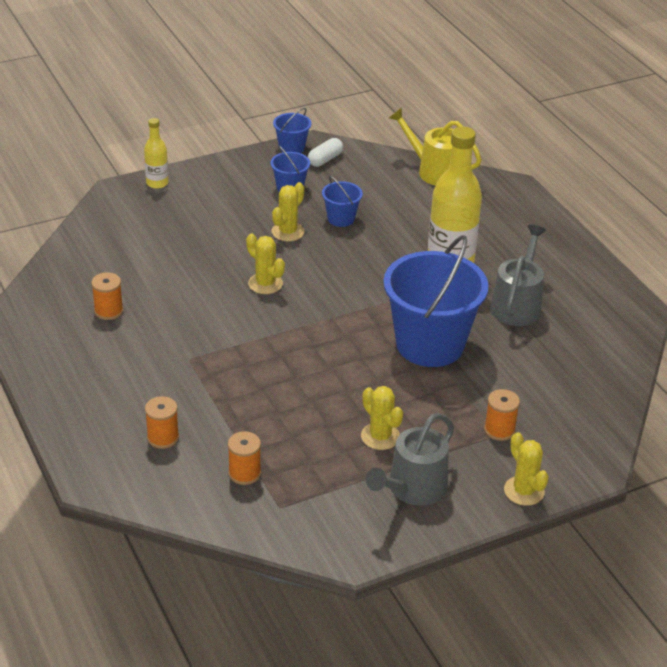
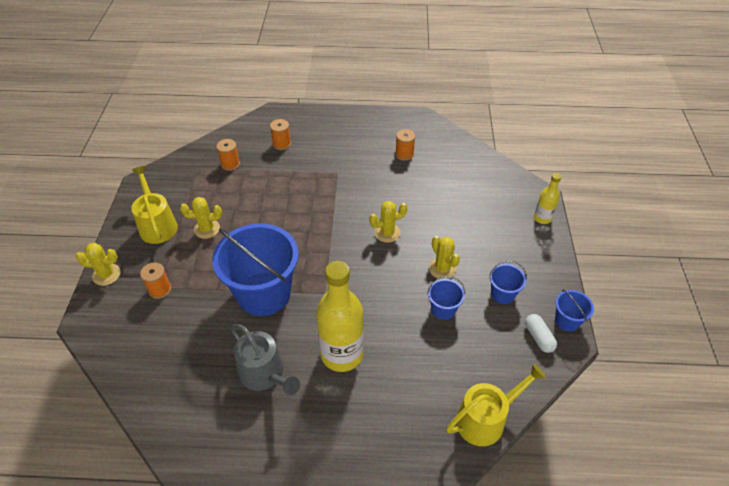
camera: 120 degrees right, 10 degrees up
(413, 488) = (157, 225): grey watering can -> yellow watering can

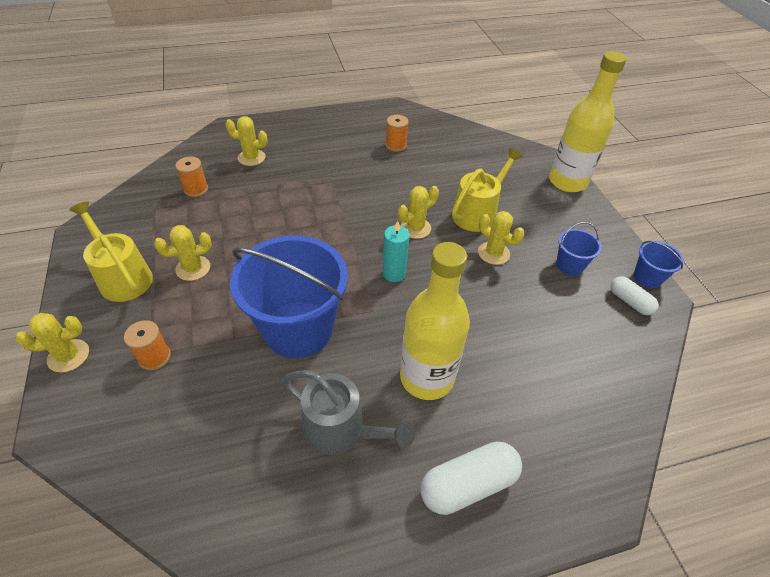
camera: 20 degrees left, 0 degrees up
(282, 144) = (251, 158): orange spool -> yellow cactus
(337, 437) = (468, 484): none -> white capsule
(353, 267) = (394, 273): none -> turquoise candle
(443, 309) = (516, 296): blue bucket -> none
(485, 419) = (625, 408): yellow watering can -> yellow watering can (477, 213)
(542, 218) = (567, 182): yellow bottle -> yellow bottle, size x1.99

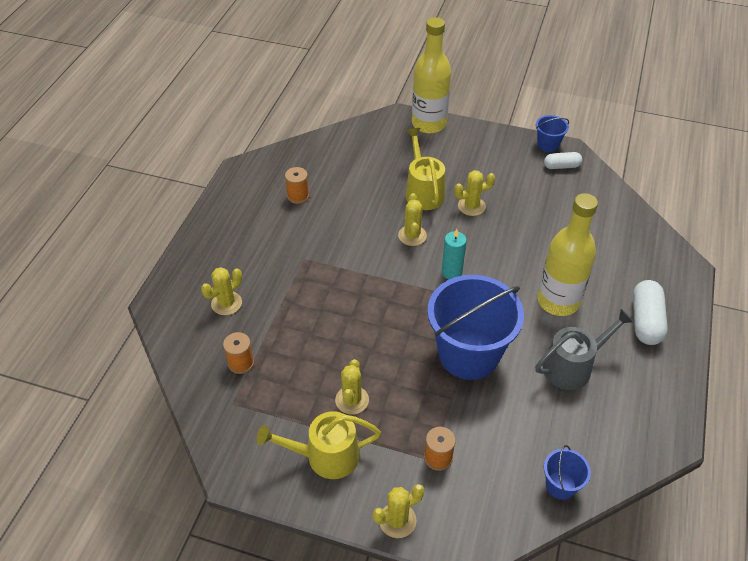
camera: 55 degrees left, 0 degrees up
(68, 356) = (397, 520): yellow cactus -> yellow cactus turned 45 degrees clockwise
(569, 265) = (511, 174): blue bucket -> blue bucket (560, 485)

